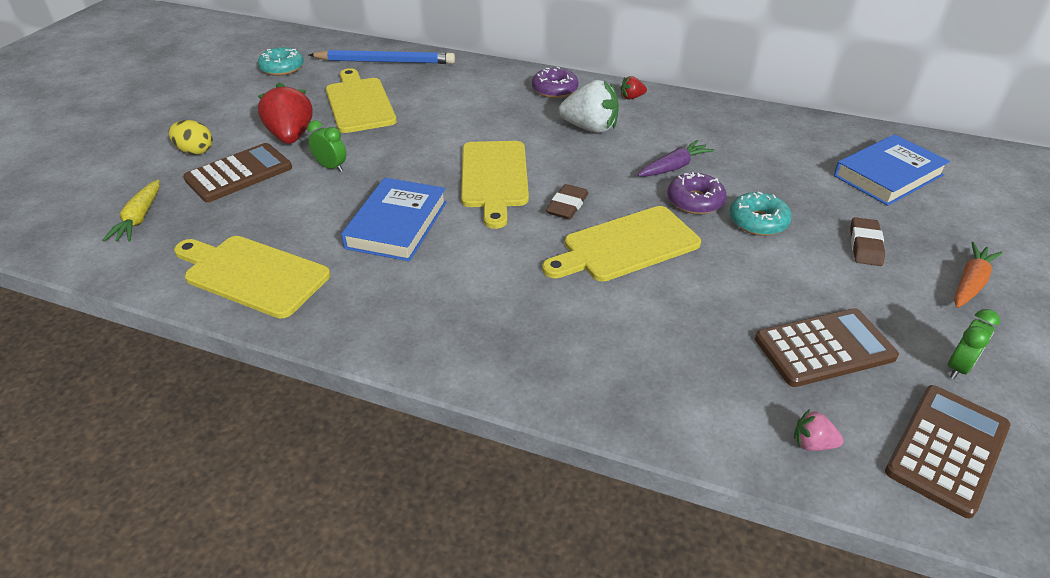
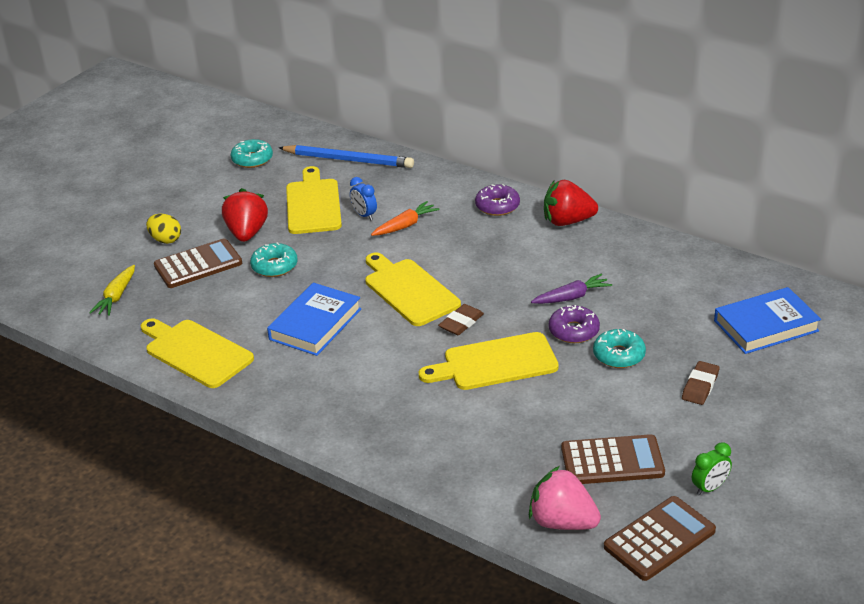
camera: 15 degrees right, 5 degrees down
(331, 167) = (274, 266): green clock -> turquoise donut
(418, 109) = (364, 215): none -> blue clock
(494, 177) = (409, 290): yellow cutting board -> yellow cutting board turned 135 degrees clockwise
(590, 128) = (513, 250): white strawberry -> none
(631, 97) = (567, 221): red strawberry -> red strawberry, size x2.11
(812, 443) = (562, 522): pink strawberry -> pink strawberry, size x2.11
(970, 283) = (769, 427): orange carrot -> orange carrot (405, 225)

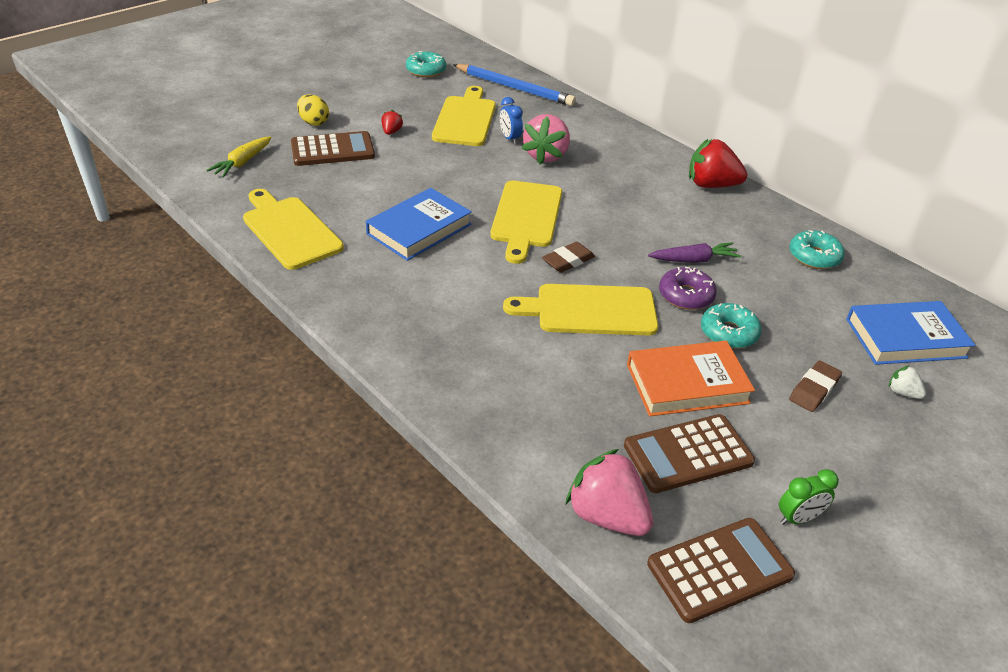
camera: 10 degrees right, 5 degrees up
(247, 233) = (391, 132): red strawberry -> red strawberry, size x0.47
(274, 266) = (404, 166): turquoise donut -> turquoise donut (814, 256)
(405, 225) = (546, 156): orange carrot -> pink strawberry
(409, 290) = (526, 217): yellow cutting board -> yellow cutting board turned 150 degrees counterclockwise
(497, 206) = (644, 156): purple donut -> none
(596, 406) = (687, 384): none -> orange book
(612, 461) = (688, 454): brown calculator -> brown calculator turned 150 degrees clockwise
(771, 372) = (902, 392): none -> white strawberry

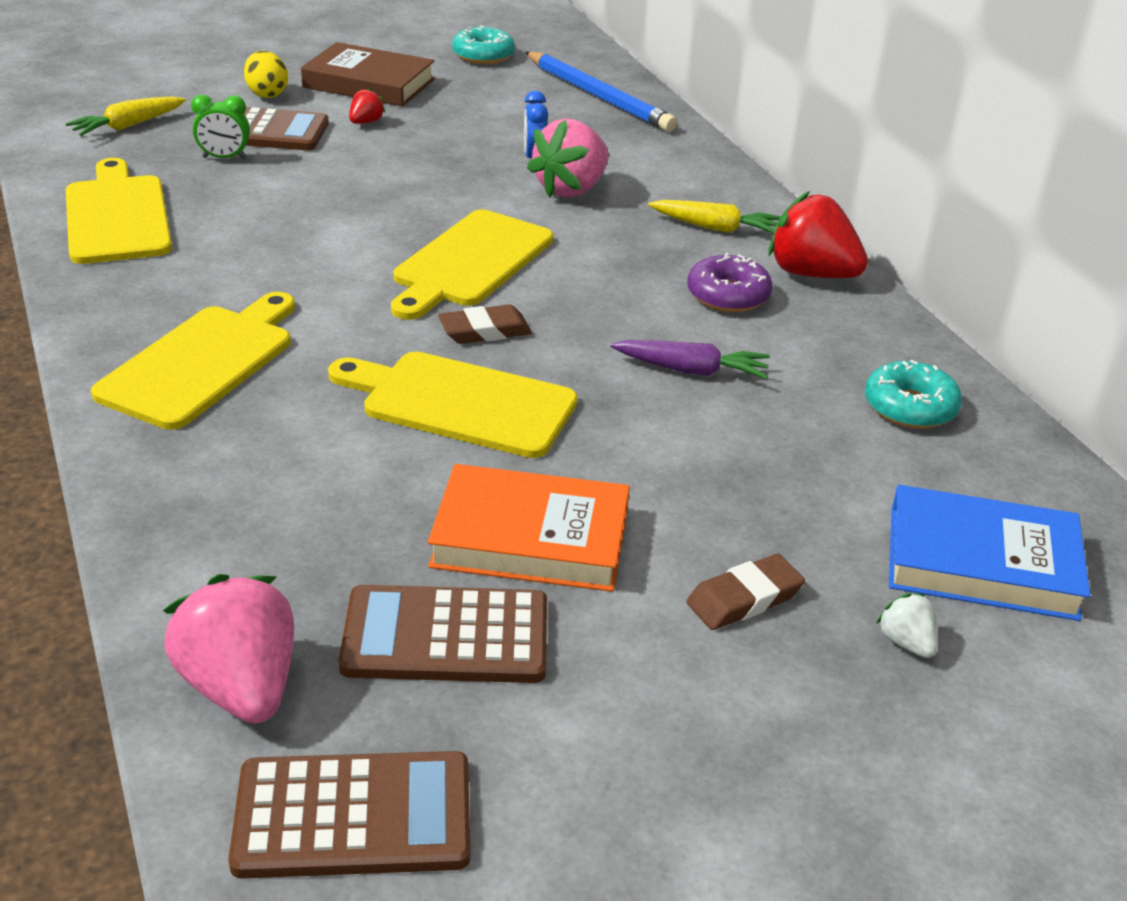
camera: 20 degrees right, 5 degrees down
(371, 103) = (369, 83): none -> brown book
(419, 229) = (297, 248): blue book -> none
(465, 119) = (487, 123): yellow cutting board -> yellow cutting board (201, 362)
(642, 166) = (716, 228): none -> yellow carrot
(686, 295) = (635, 416): purple donut -> purple donut (728, 295)
(728, 333) = (663, 483): turquoise donut -> none
(798, 518) = (553, 780): green clock -> green clock (224, 158)

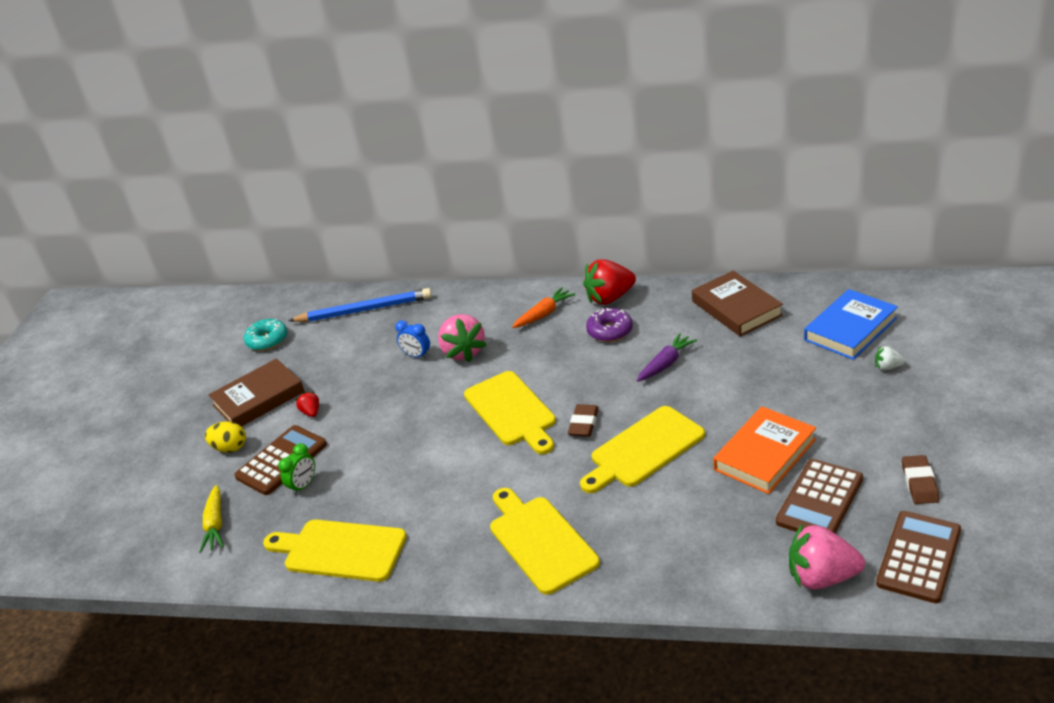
camera: 50 degrees left, 0 degrees up
(716, 228) = (544, 314): yellow carrot -> orange carrot
(744, 599) = (839, 402): brown eraser -> brown eraser (919, 483)
(910, 407) = (736, 308): turquoise donut -> brown book

